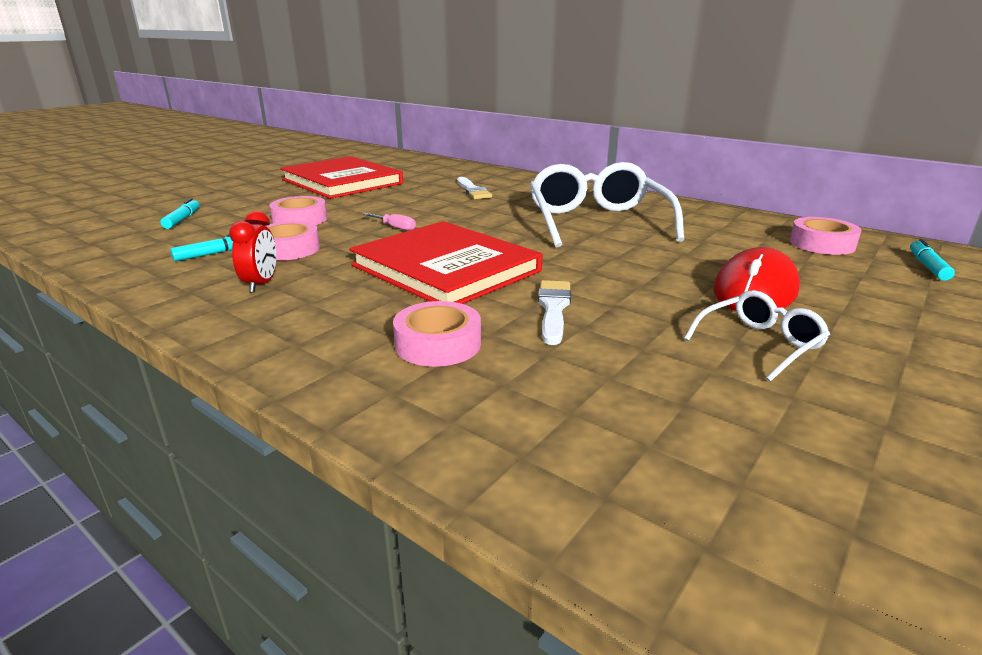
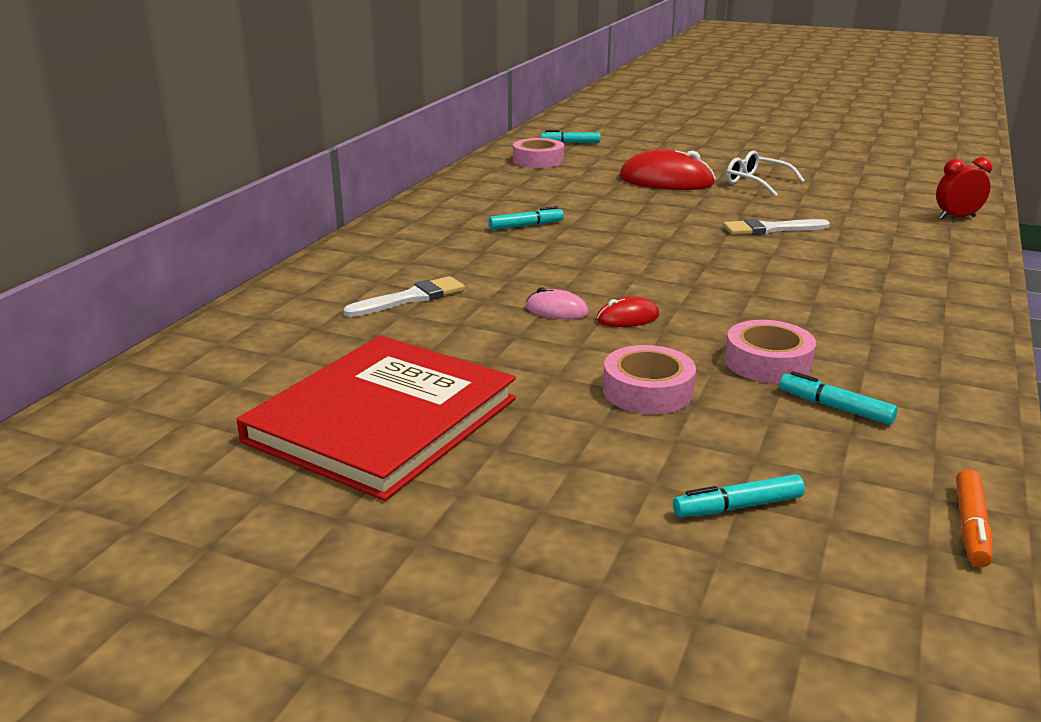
camera: 105 degrees left, 0 degrees up
(79, 254) = (971, 526): none -> orange marker
(261, 284) = (874, 346): red clock -> red clock (956, 217)
(395, 227) = (627, 318): pink screwdriver -> red mouse
(424, 214) = (557, 310): none -> pink mouse
(438, 344) = (874, 255): pink tape -> none
(445, 268) = (732, 272): red book -> none
(597, 222) = (526, 226): white glasses -> turquoise marker

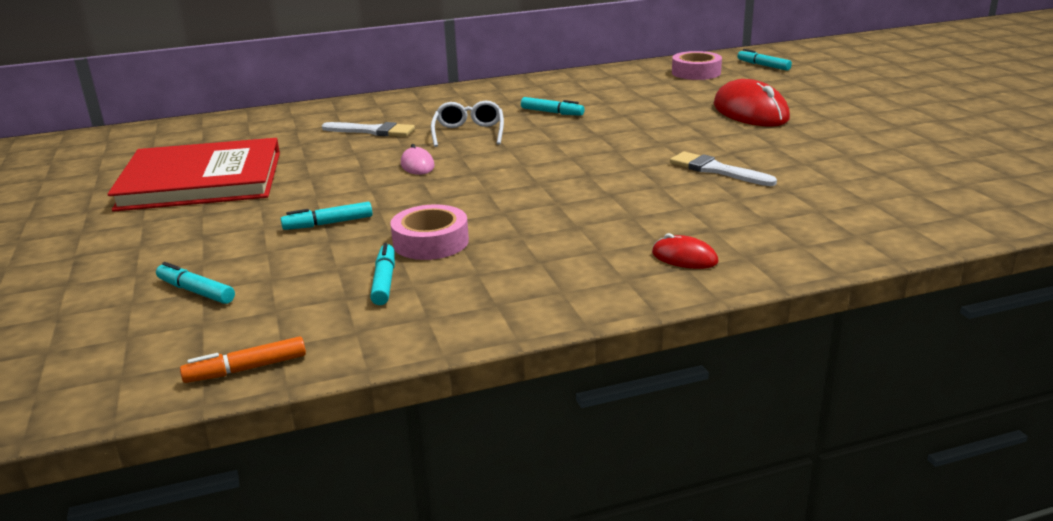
camera: 50 degrees right, 0 degrees up
(627, 318) = (439, 184): red mouse -> red mouse (684, 258)
(648, 391) = (328, 223): pink tape -> turquoise marker
(756, 183) = (826, 135): white glasses -> white glasses (469, 133)
(956, 217) = (937, 222): red clock -> none

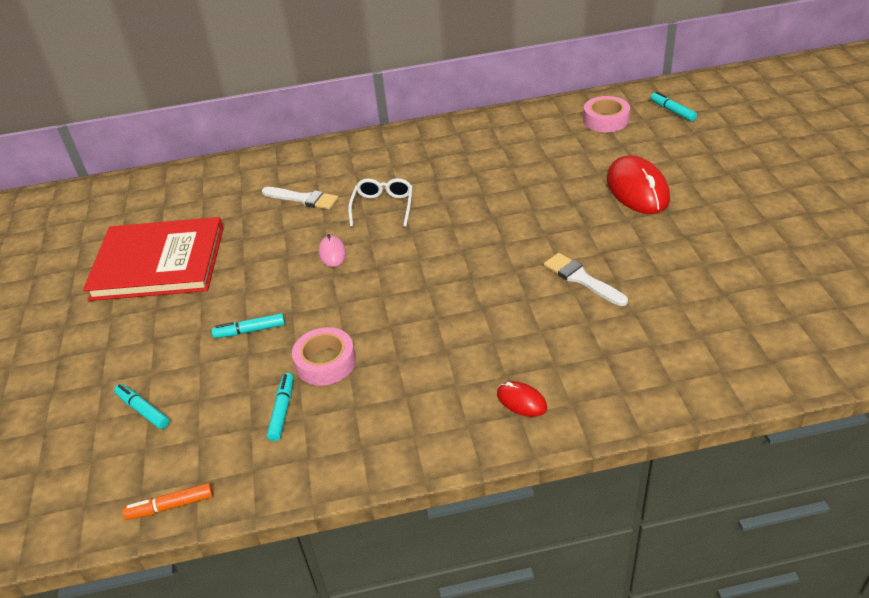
camera: 10 degrees right, 15 degrees up
(552, 112) = (460, 179): turquoise marker -> none

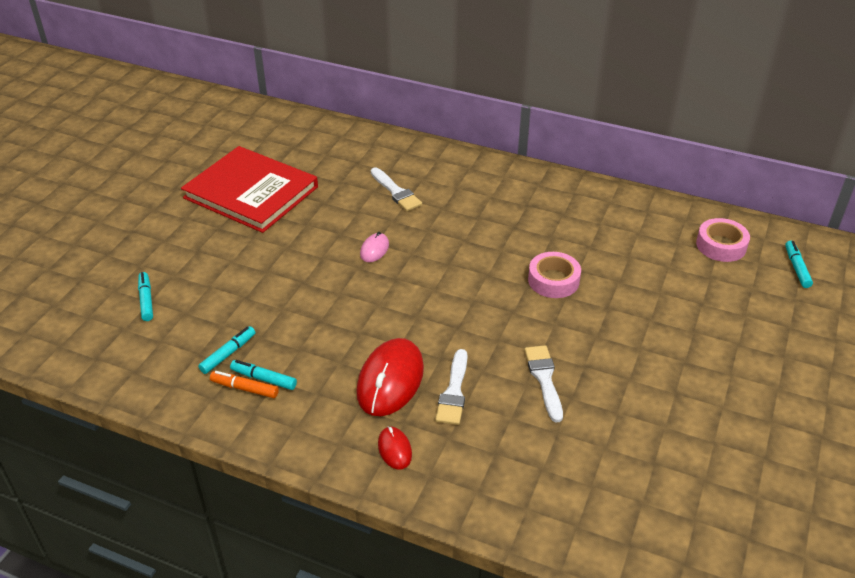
camera: 30 degrees right, 0 degrees up
(171, 506) = (104, 378): orange marker -> orange marker (245, 389)
(250, 331) = (262, 280): turquoise marker -> turquoise marker (264, 379)
(325, 362) = (289, 334): pink tape -> pink tape (553, 280)
(383, 207) = (449, 230): white glasses -> none
(521, 328) = (453, 392): none -> white brush
(637, 189) = (679, 326): red mouse -> red mouse (390, 380)

